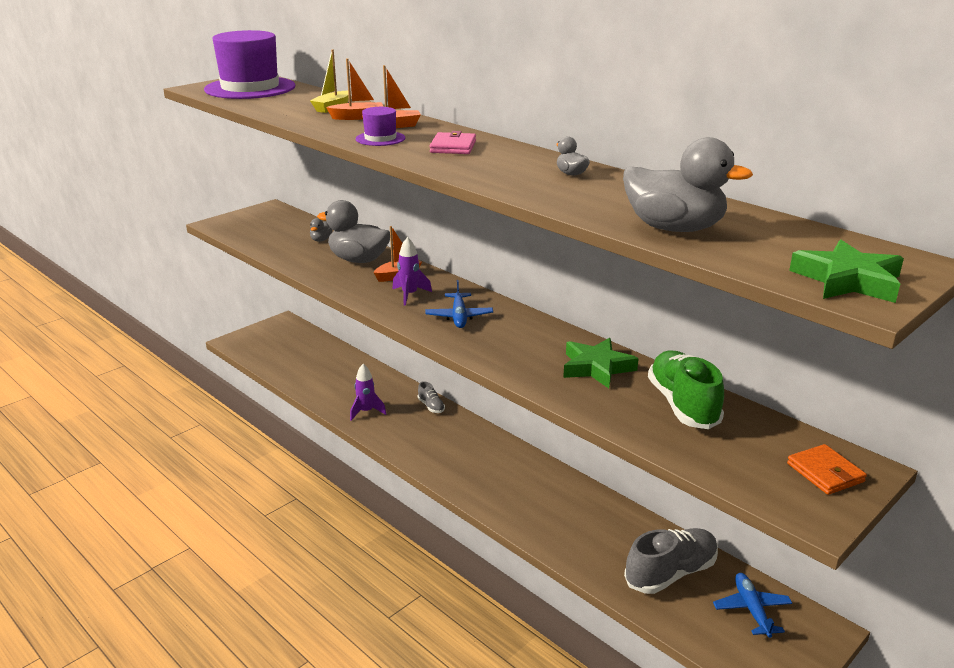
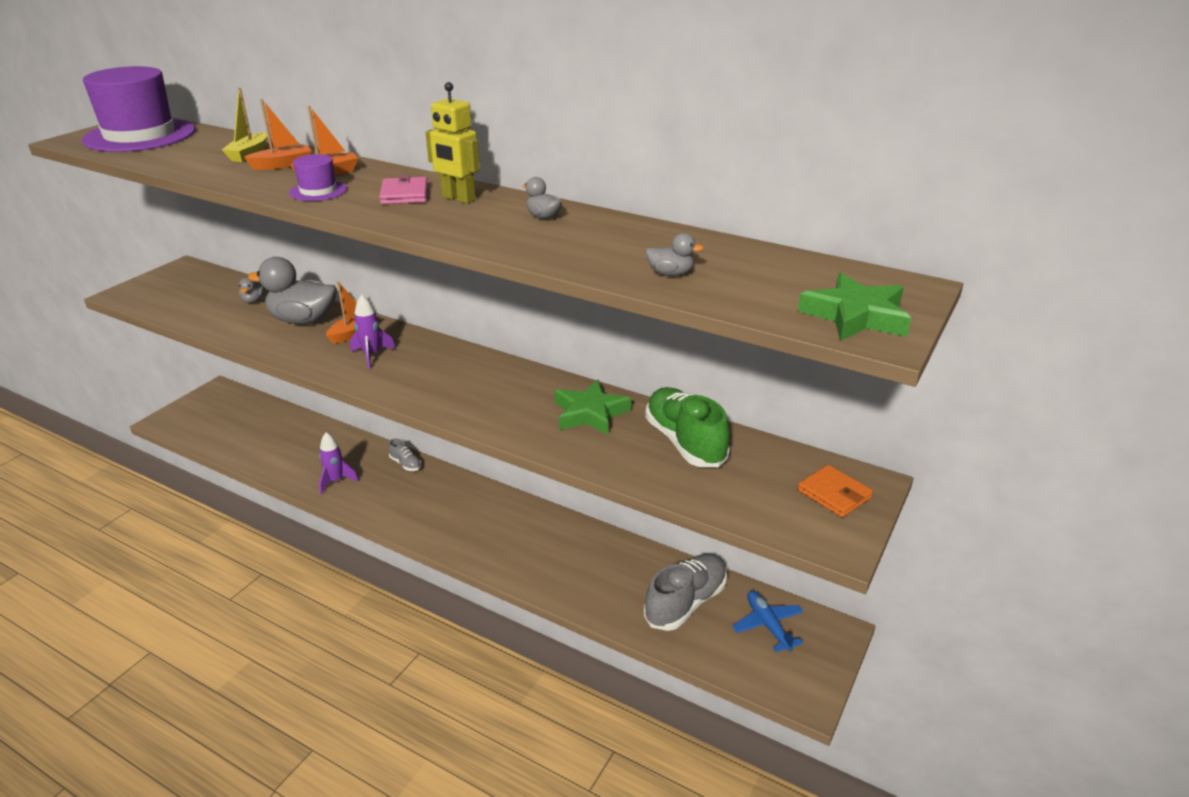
camera: 15 degrees left, 5 degrees up
(459, 316) = (432, 374): blue plane -> none
(499, 154) = (458, 199): none -> yellow robot
(674, 228) = (670, 273): grey duck -> grey duck, size x0.44

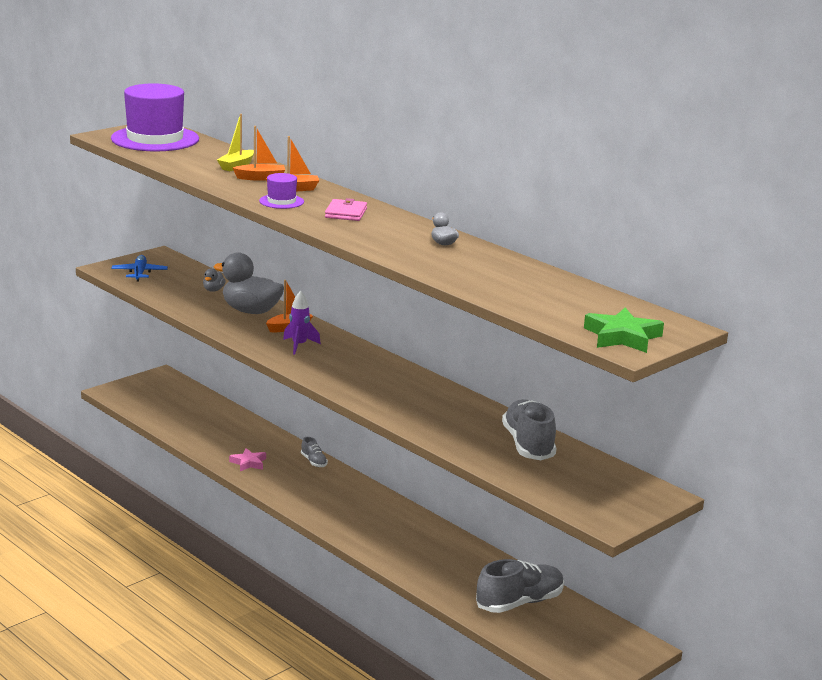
camera: 15 degrees right, 10 degrees down
(336, 481) = (248, 463): purple rocket -> pink star
(458, 199) = (385, 222): yellow robot -> none
(590, 413) = (461, 414): green star -> none
(670, 273) = (511, 293): grey duck -> none
(684, 442) = (528, 445): green shoe -> grey shoe
(768, 625) = (584, 631): blue plane -> blue plane (139, 273)
(834, 494) = (628, 496): orange wallet -> none

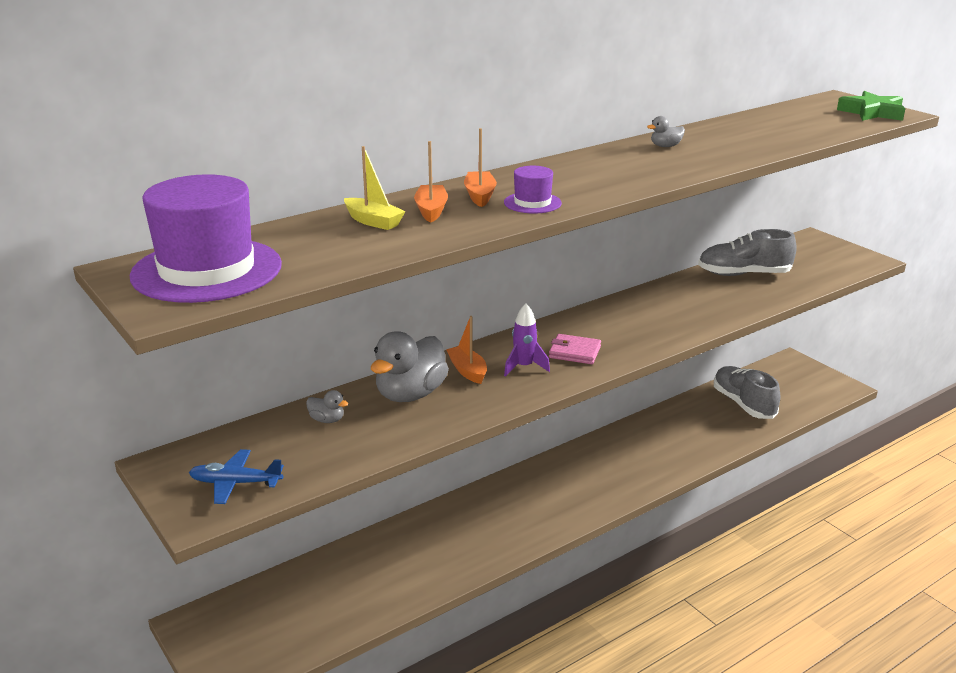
camera: 80 degrees left, 5 degrees up
(248, 463) = (477, 547): pink star -> none
(314, 462) = (479, 498): grey shoe -> none
(346, 213) = (573, 176): pink wallet -> pink wallet (574, 352)

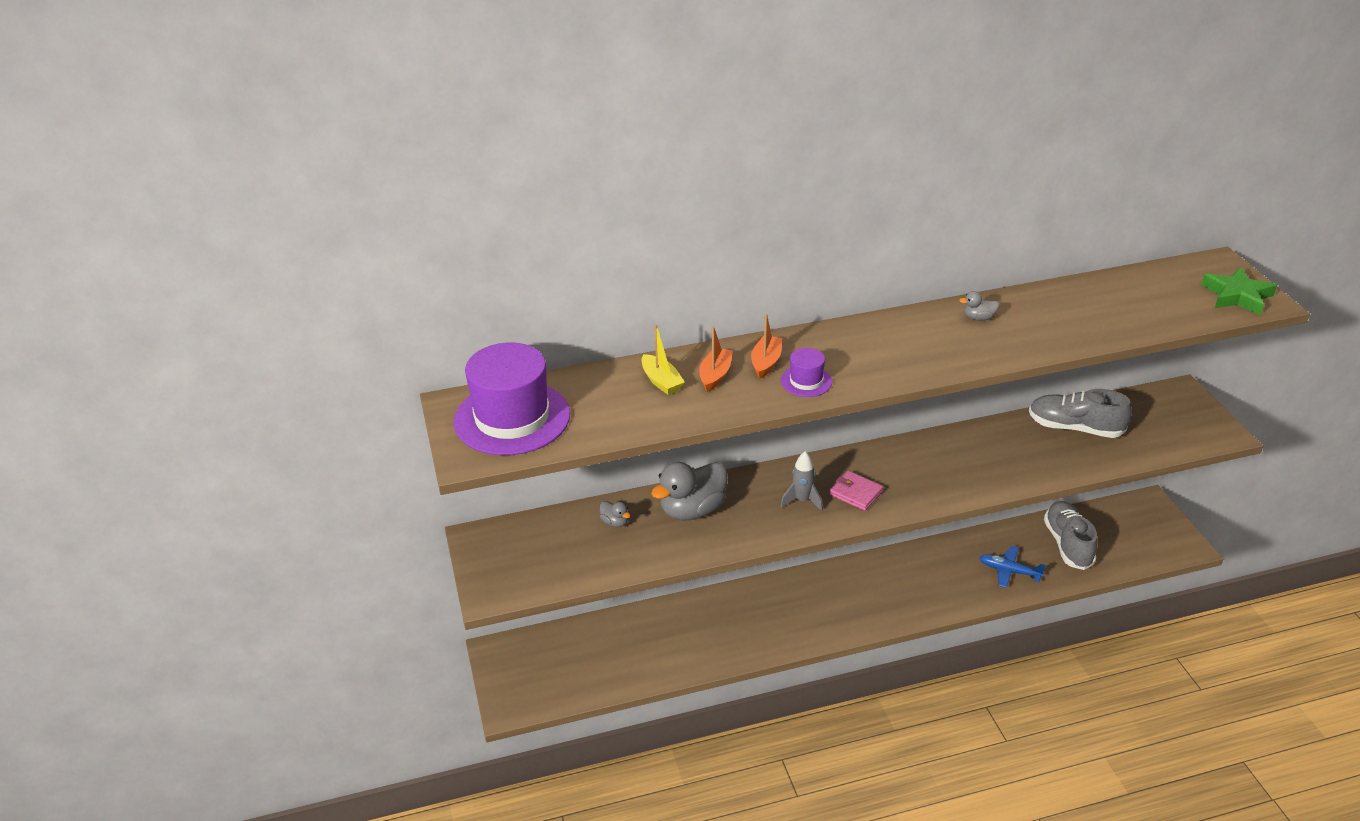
camera: 20 degrees right, 10 degrees up
(235, 483) = (525, 569): blue plane -> blue plane (1009, 571)
(467, 371) = (751, 494): orange boat -> none
(524, 367) = (802, 501): purple rocket -> grey rocket

